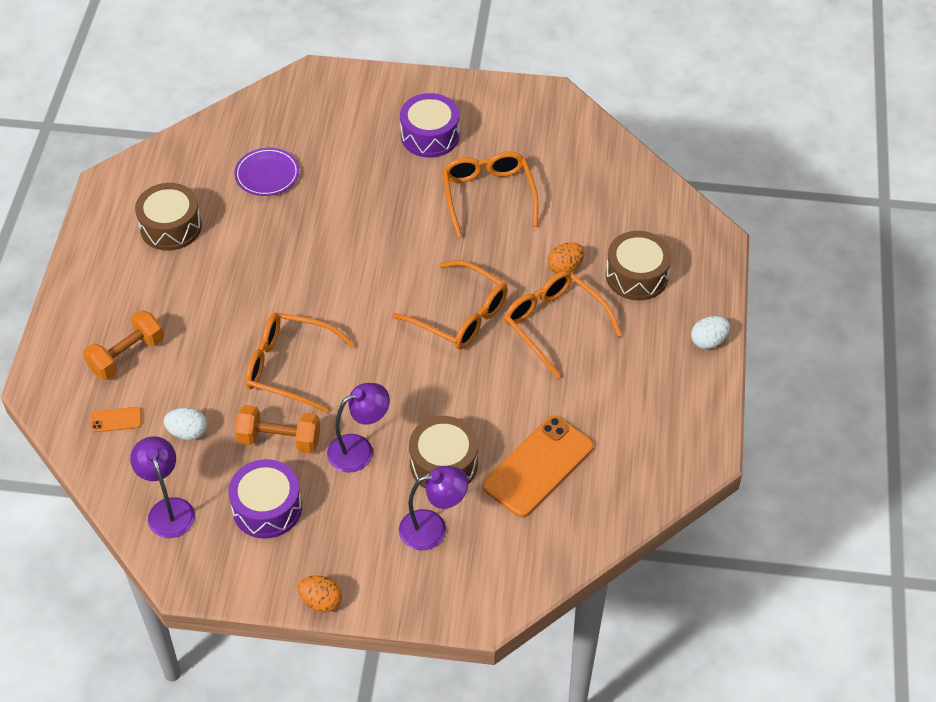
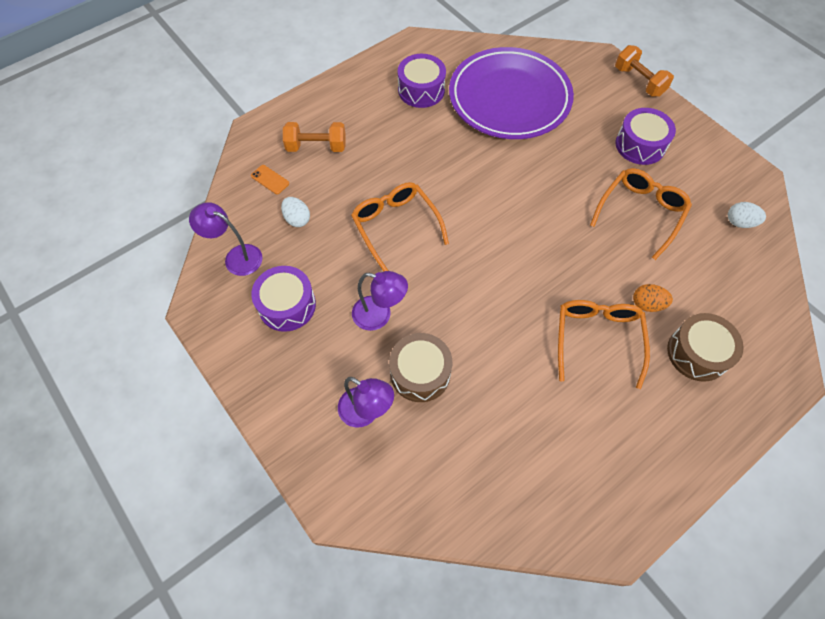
camera: 45 degrees right, 10 degrees up
(168, 509) = (236, 257): purple lamp -> purple lamp turned 90 degrees counterclockwise
(171, 227) = (421, 90): brown drum -> purple drum
(267, 175) = (509, 98): purple plate -> purple plate, size x2.39
(279, 439) = (341, 267): orange dumbbell -> orange dumbbell (639, 81)
(321, 601) = (249, 397): orange egg -> none
(460, 315) = (537, 279): orange glasses -> none
(538, 466) = (480, 433): orange phone -> none
(708, 341) = (707, 451): white egg -> white egg (739, 222)

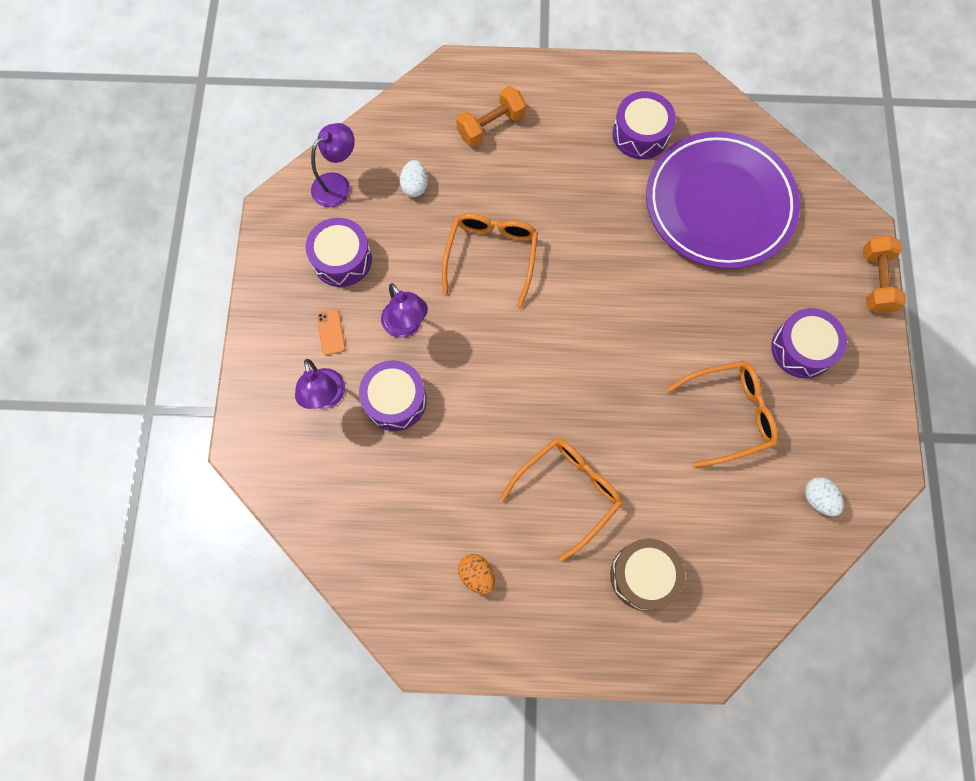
camera: 40 degrees right, 10 degrees up
(236, 257) = (337, 185): purple lamp -> purple lamp turned 75 degrees clockwise
(270, 179) = (424, 130): orange phone -> orange phone (331, 332)
(316, 147) = (491, 126): orange dumbbell -> orange dumbbell turned 75 degrees counterclockwise
(420, 373) = (395, 400): brown drum -> purple drum
(647, 304) = (644, 499): orange egg -> orange egg (477, 575)

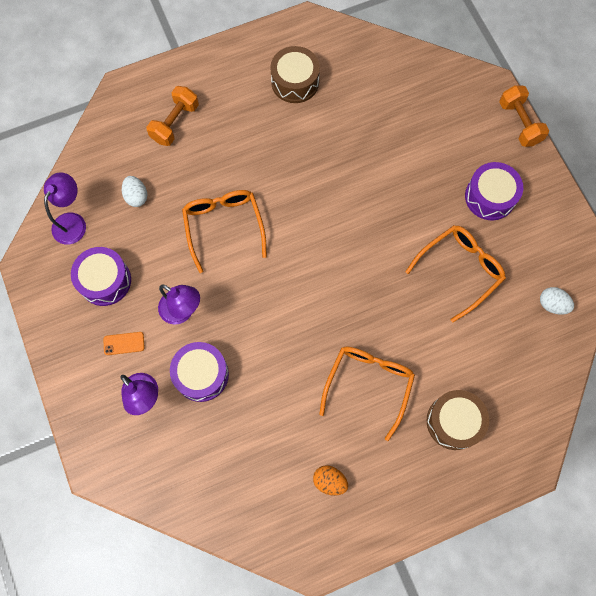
camera: 25 degrees left, 0 degrees up
(331, 332) = (124, 343): orange phone -> orange phone turned 60 degrees counterclockwise
(640, 134) = (295, 82): purple drum -> brown drum
(719, 204) = (379, 112): purple plate -> none

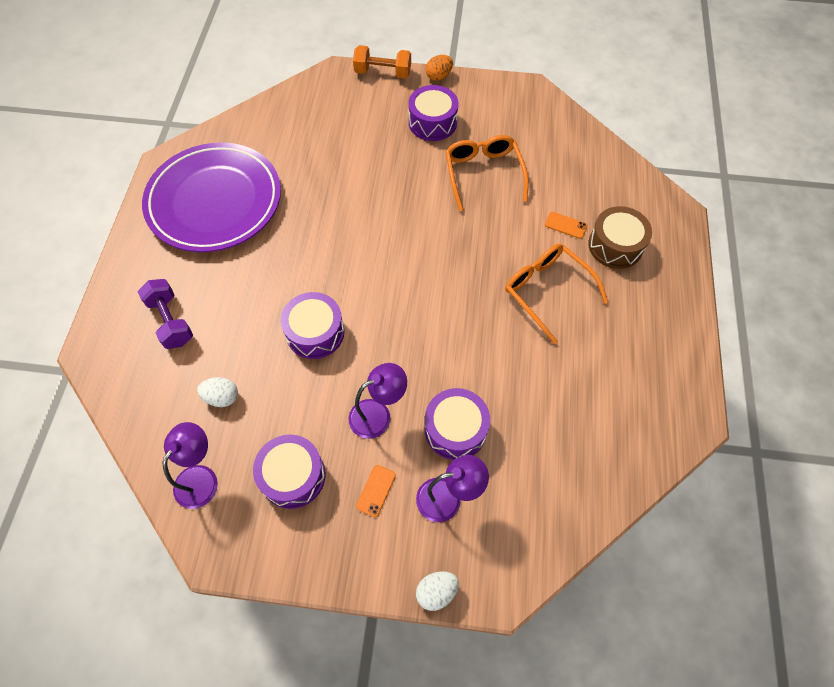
camera: 60 degrees left, 10 degrees down
(72, 221) = (201, 477): purple lamp -> purple lamp turned 60 degrees clockwise
(175, 123) = (171, 321): orange dumbbell -> purple dumbbell
(224, 227) = (315, 332): orange glasses -> purple drum
(295, 82) = (215, 201): brown drum -> purple plate
(329, 481) = (622, 368): orange egg -> orange egg (439, 76)
(449, 368) = (565, 225): none -> orange phone
(552, 304) = (551, 131): white egg -> white egg (436, 592)

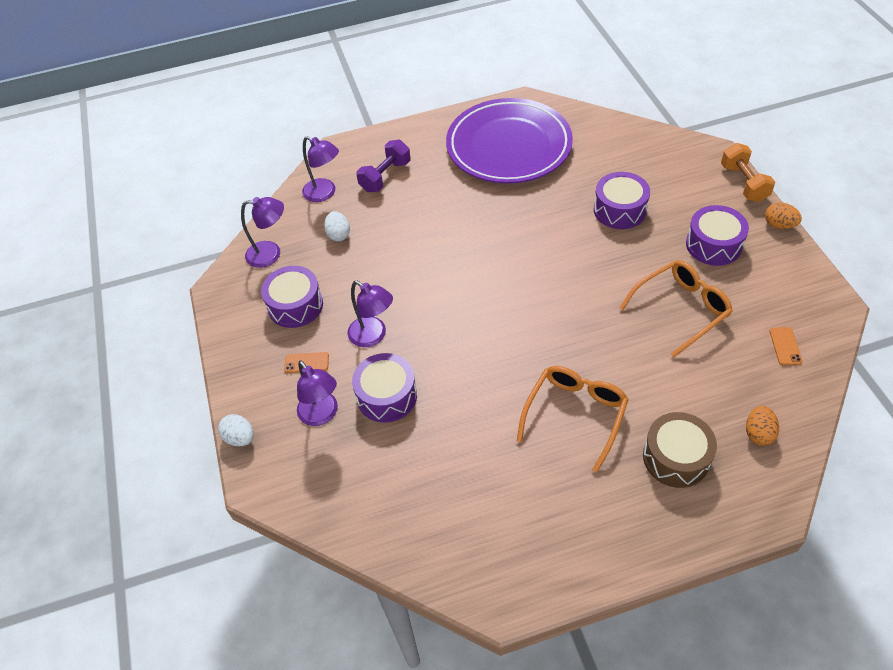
camera: 70 degrees right, 10 degrees down
(150, 389) = (325, 193): none -> purple lamp
(315, 332) = (425, 263): purple drum -> purple drum (619, 210)
(565, 225) = (669, 402): orange phone -> orange phone (785, 346)
(616, 188) = (758, 433): none -> orange egg

